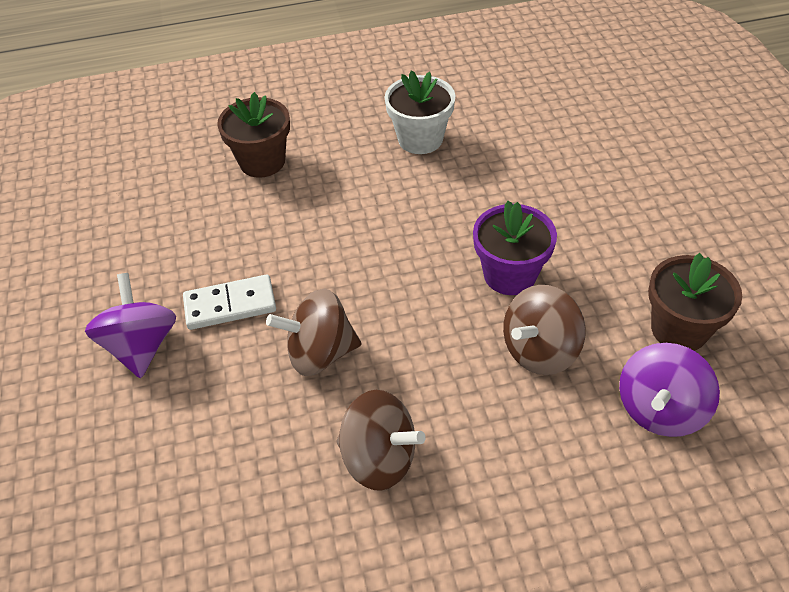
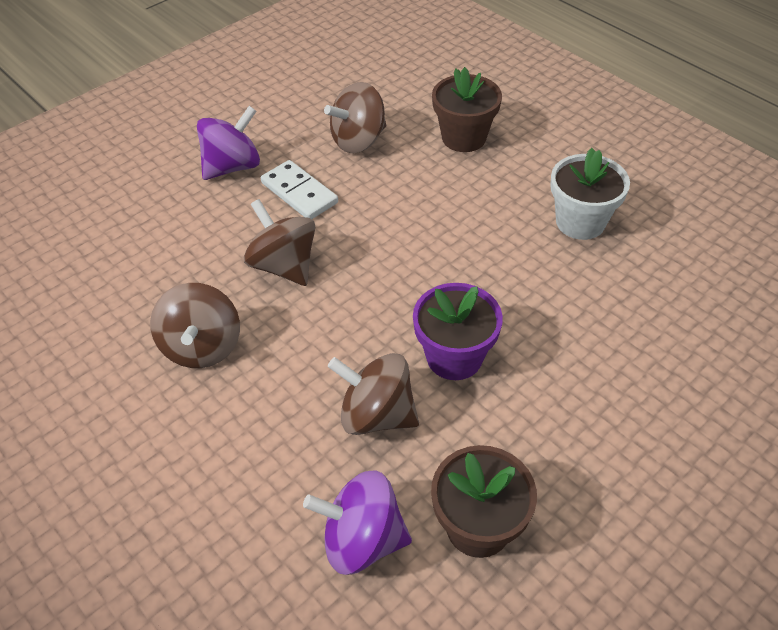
camera: 60 degrees right, 0 degrees up
(197, 233) = (358, 140): none -> brown spinning top

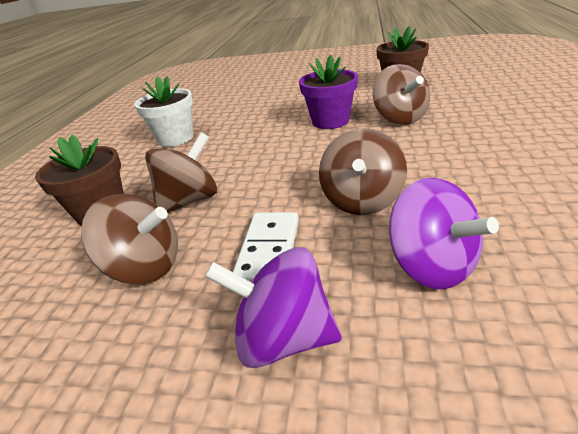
camera: 125 degrees left, 15 degrees down
(202, 346) = (486, 182): brown spinning top -> brown spinning top (190, 200)
(362, 539) = (455, 94): purple spinning top -> purple spinning top (431, 265)

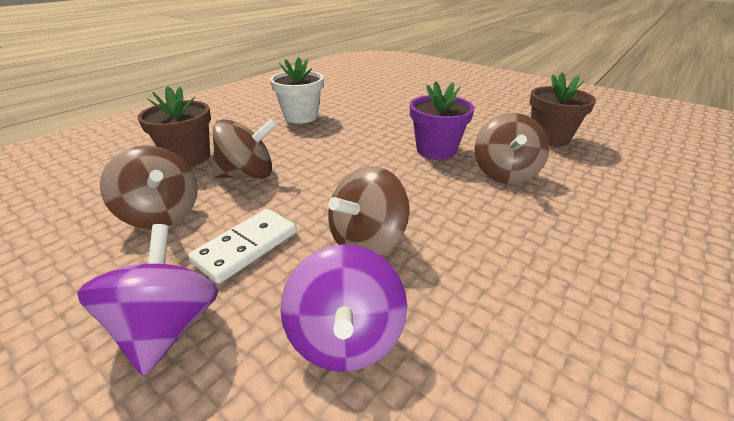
camera: 25 degrees right, 0 degrees up
(283, 337) = (168, 327): purple spinning top -> purple spinning top turned 45 degrees clockwise

